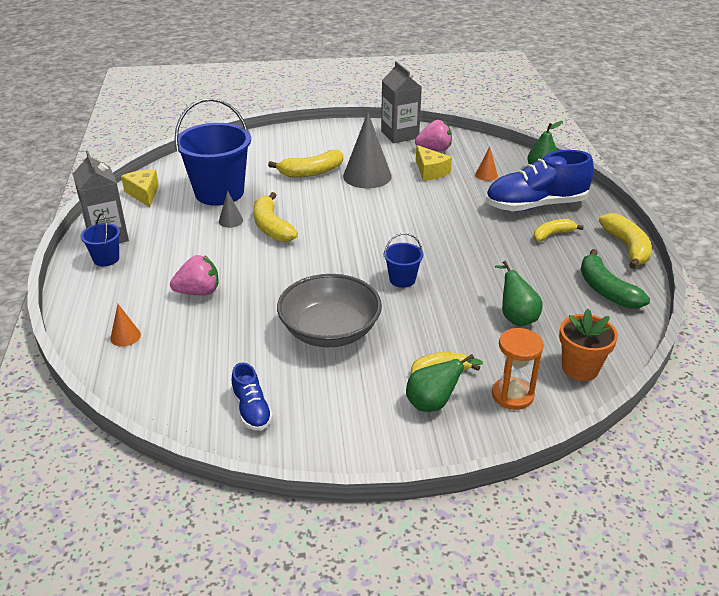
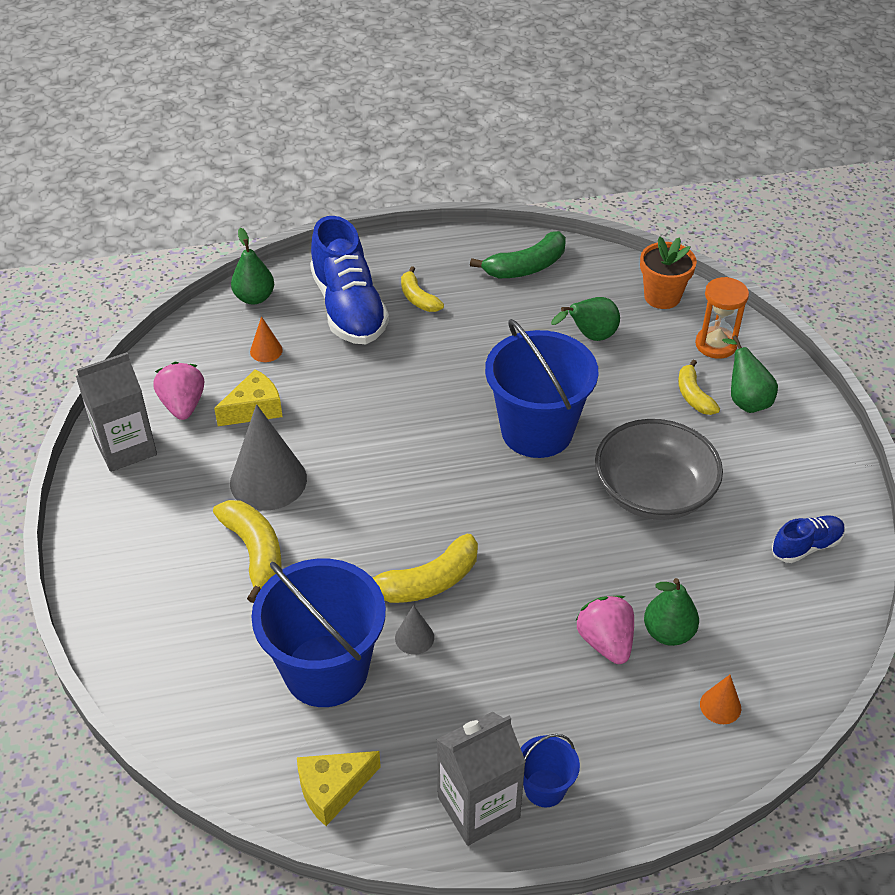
camera: 95 degrees left, 10 degrees up
(195, 321) = (668, 632): none -> green pear
(402, 279) = (537, 431): blue bucket -> blue bucket, size x2.18
(627, 247) = (438, 243): yellow banana -> none

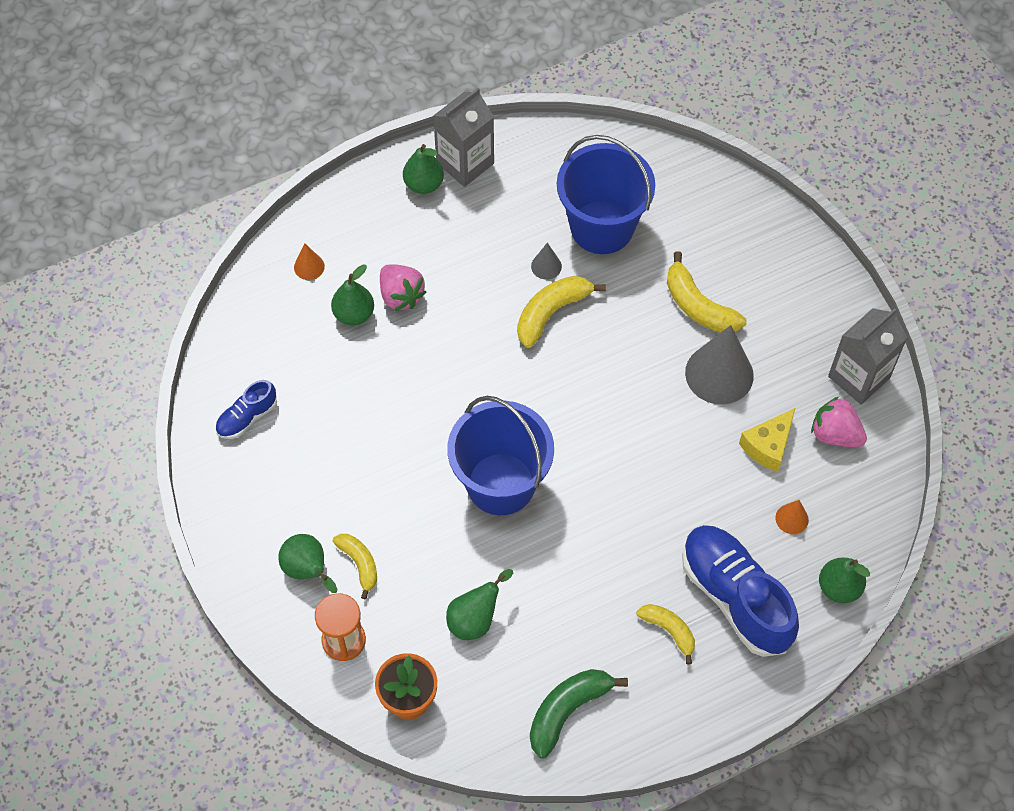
camera: 165 degrees right, 15 degrees up
(183, 405) = (835, 434): pink strawberry -> pink strawberry turned 150 degrees clockwise
(332, 789) = (564, 152): yellow cheese -> none
(545, 788) = (424, 184): blue bucket -> green pear
(653, 491) = (383, 442): grey bowl -> none

